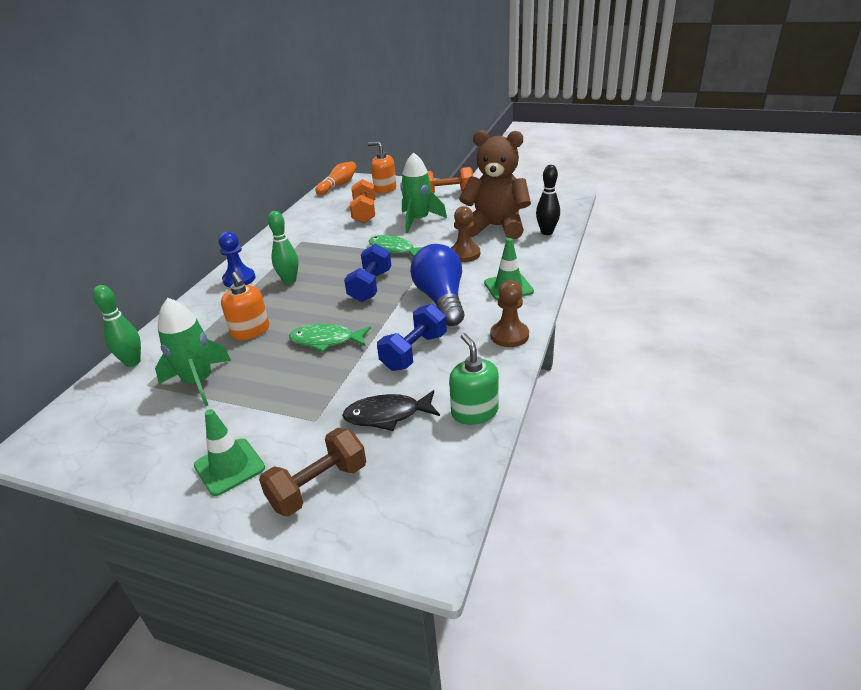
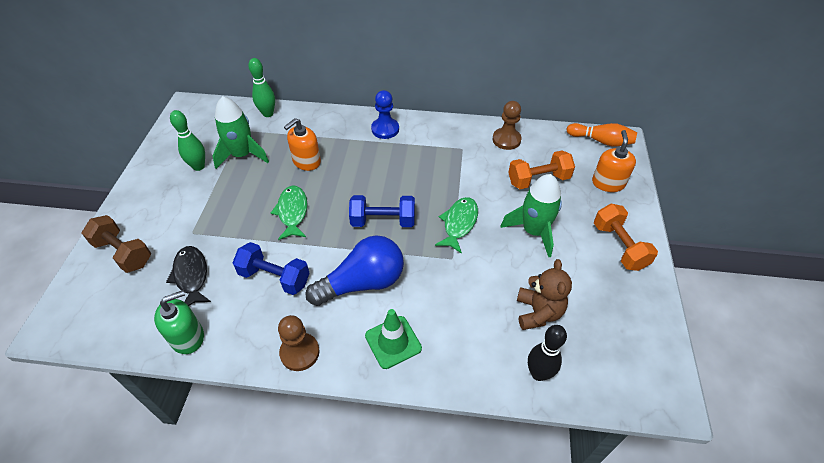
camera: 75 degrees right, 15 degrees up
(229, 467) = (151, 201): green traffic cone -> none
(289, 281) = (386, 162): green bowling pin -> green bowling pin (198, 166)
(464, 254) = (461, 289): brown pawn -> brown pawn (506, 140)
(496, 227) = (538, 312): brown teddy bear -> brown teddy bear, size x0.60

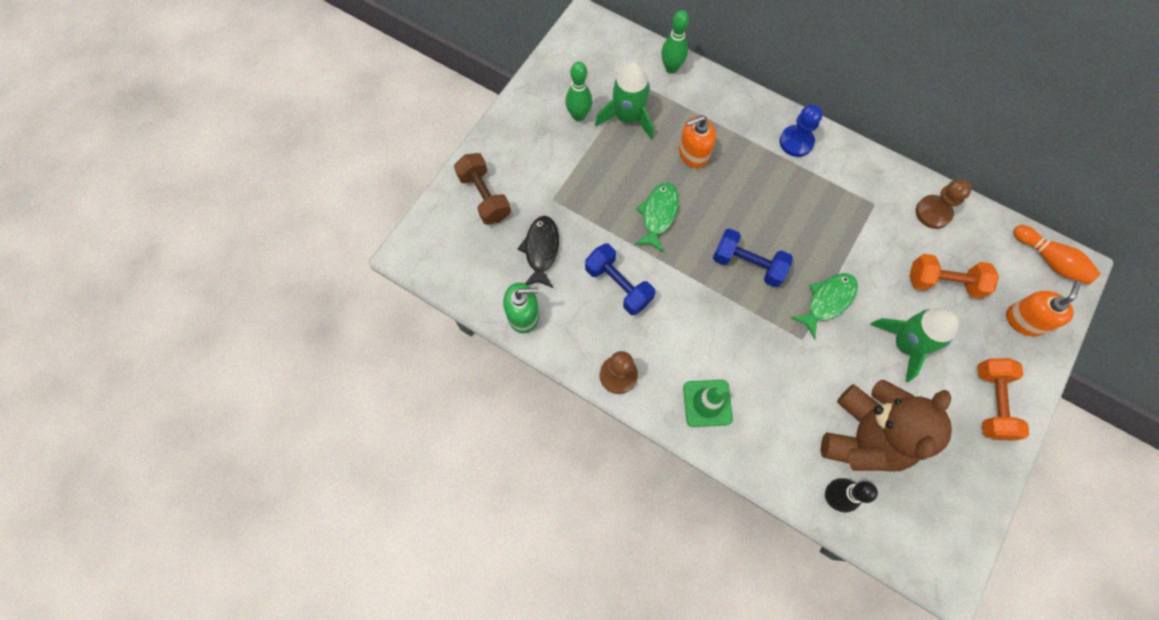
camera: 25 degrees right, 20 degrees up
(362, 283) = (701, 328): blue light bulb -> none
(538, 312) = (863, 436): brown teddy bear -> brown teddy bear, size x1.66

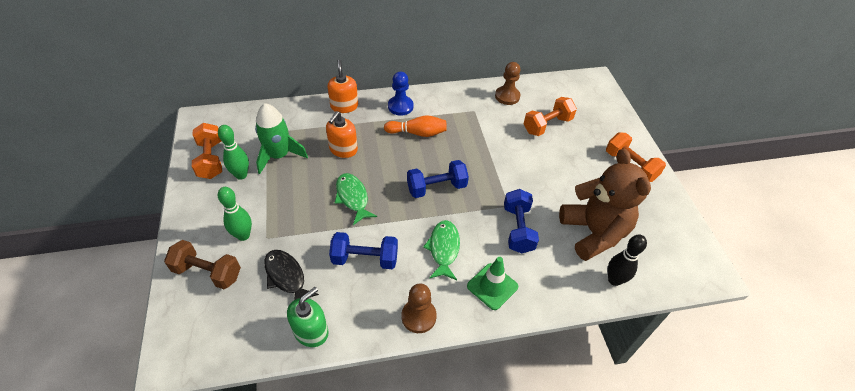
camera: 45 degrees left, 20 degrees down
(565, 79) = (211, 160): none -> orange dumbbell
(671, 68) = (284, 112): green bowling pin -> green bowling pin (243, 235)
(787, 370) = (518, 229): none -> blue dumbbell
(827, 301) = (500, 175): green fish -> green fish (443, 249)
(904, 344) = (562, 168): green rocket -> none
(1024, 320) = (601, 117): orange soap dispenser -> orange soap dispenser (344, 106)
(1049, 260) = (581, 83): orange bowling pin -> orange bowling pin (417, 133)

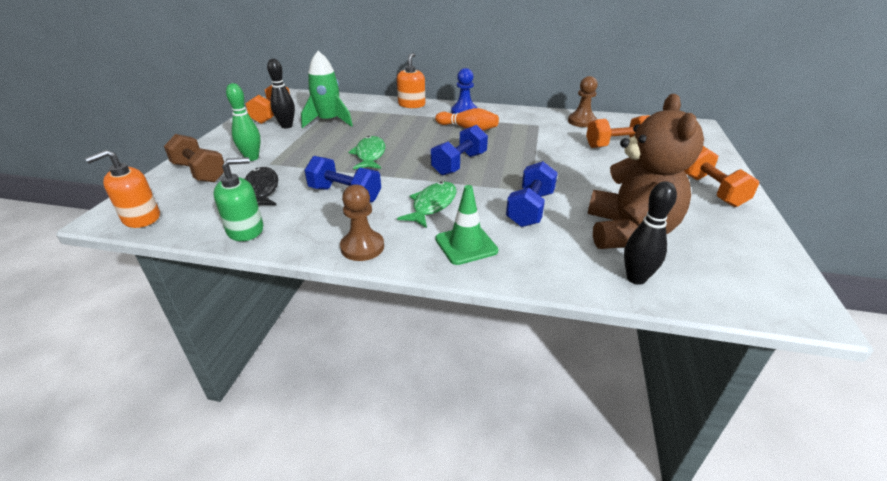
camera: 25 degrees right, 15 degrees down
(241, 175) = (286, 126): green bowling pin -> black bowling pin
(343, 149) = (388, 127): orange soap dispenser -> orange soap dispenser (141, 218)
(436, 187) = (459, 164): blue dumbbell -> blue dumbbell turned 60 degrees counterclockwise

